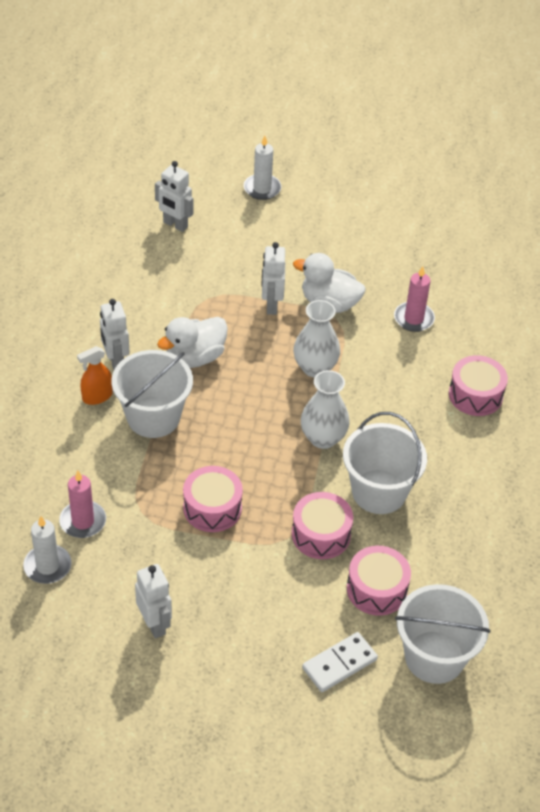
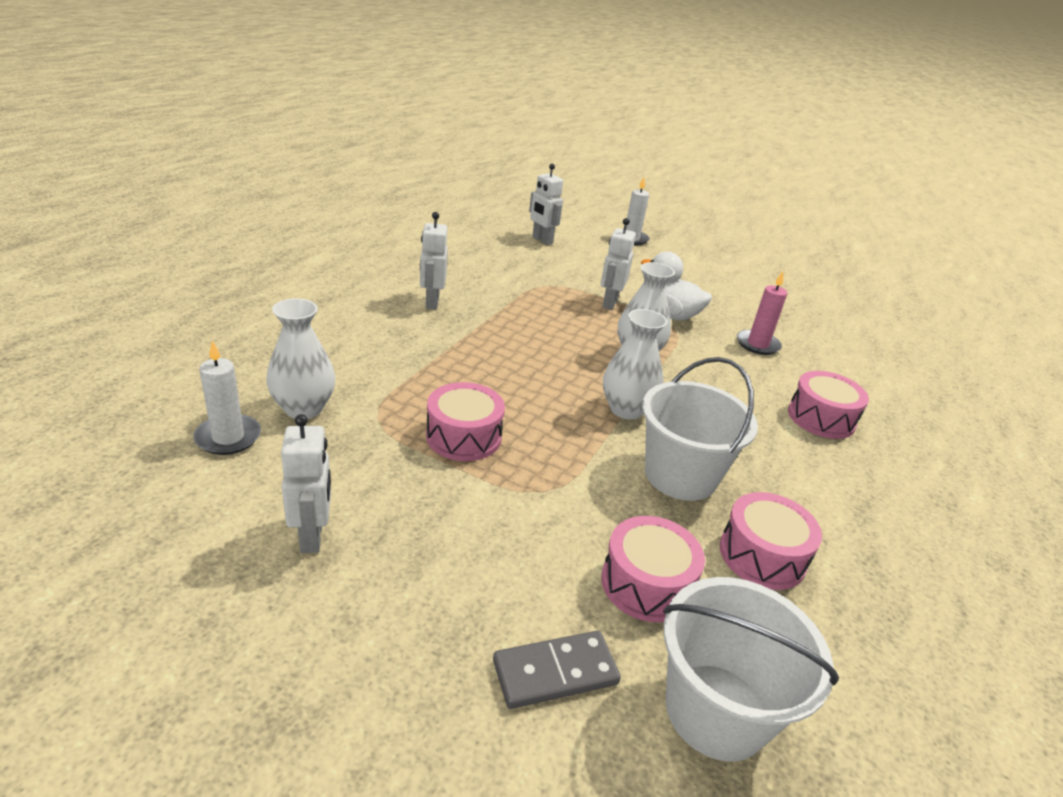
camera: 15 degrees right, 15 degrees down
(83, 521) = (303, 408): pink candle -> white vase
(97, 396) = (396, 320): orange spray bottle -> none
(153, 417) = (443, 347): white bucket -> none
(195, 357) = (513, 318): white duck -> none
(321, 534) = (589, 498): pink drum -> pink drum (762, 555)
(339, 664) = (555, 672): white domino -> grey domino

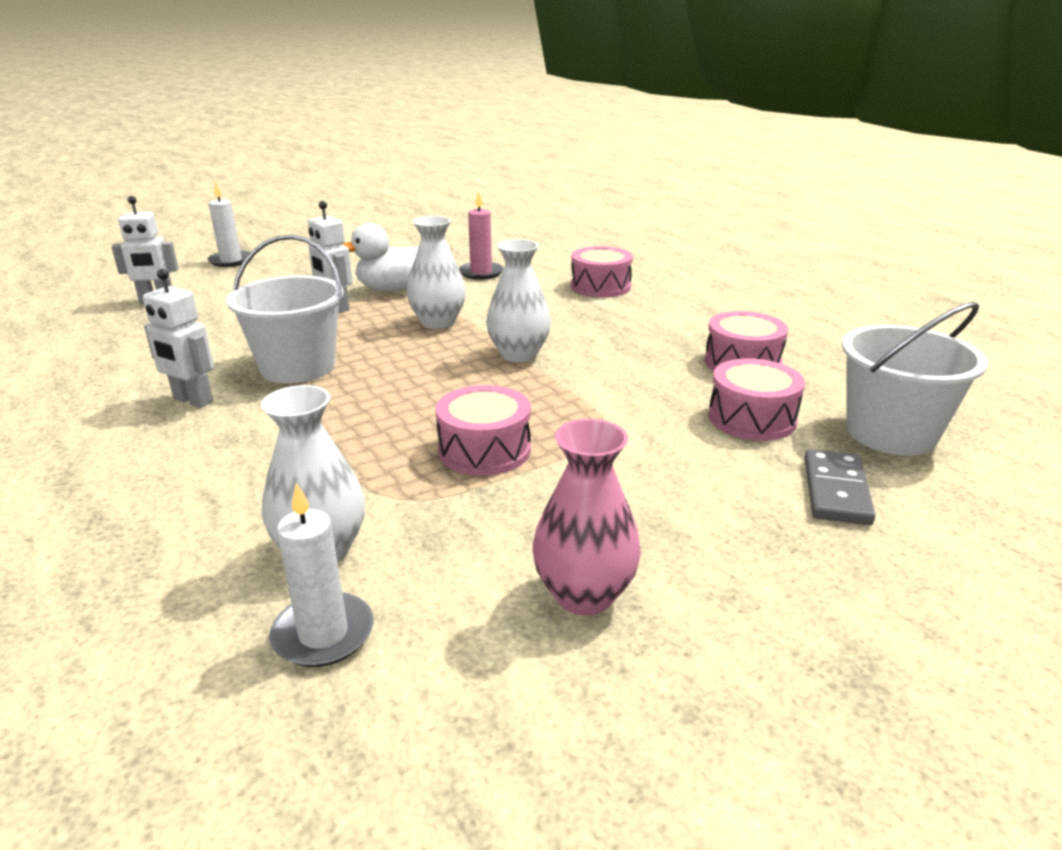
camera: 55 degrees left, 5 degrees down
(312, 536) = (584, 595): white robot -> pink vase
(680, 475) = (629, 361): white bucket -> white bucket (297, 367)

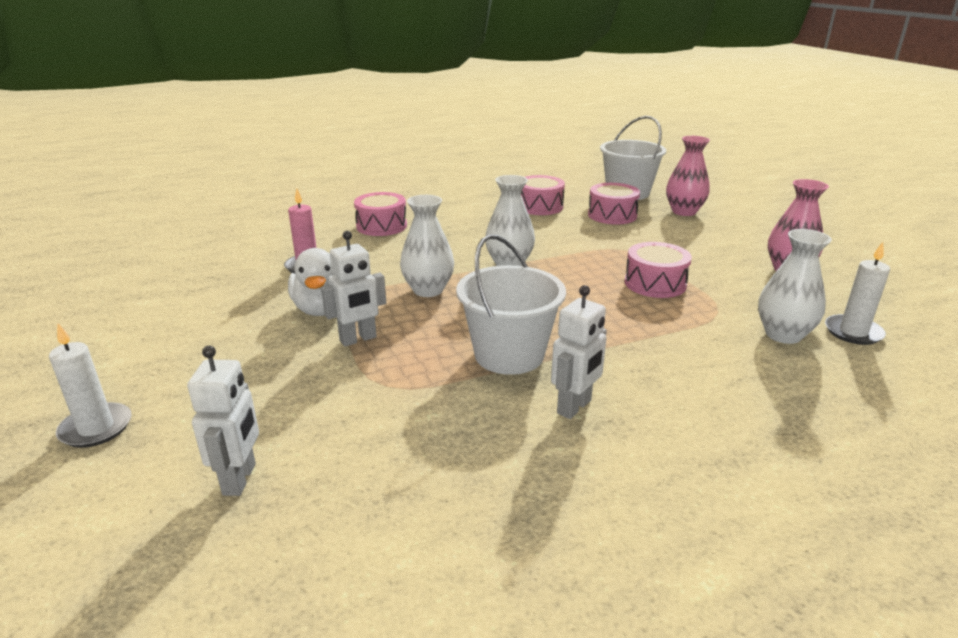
camera: 80 degrees left, 0 degrees up
(835, 491) = (684, 212): grey domino -> pink vase

